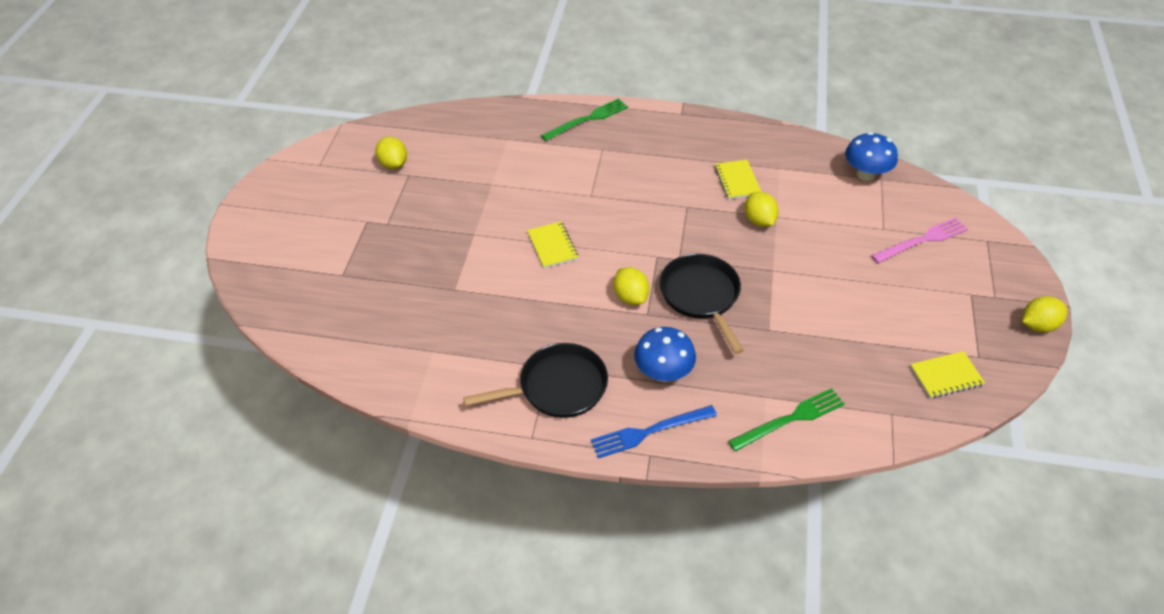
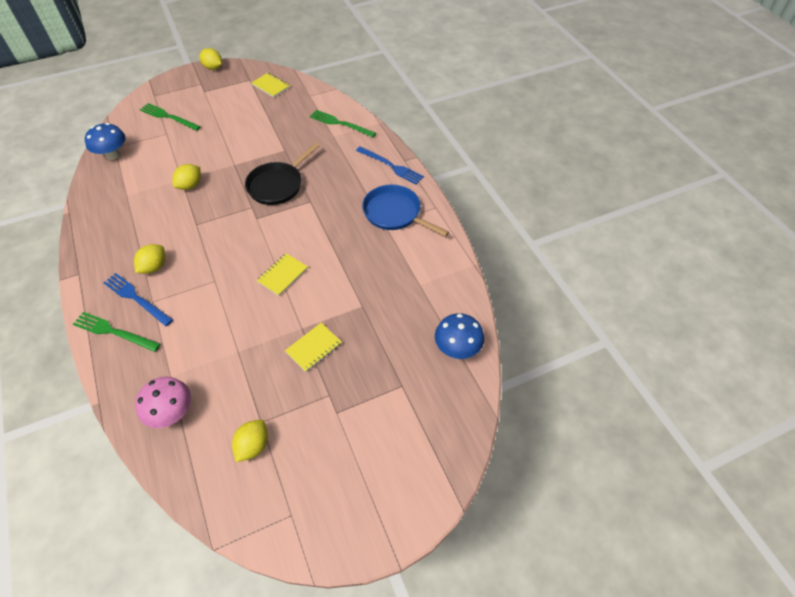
camera: 125 degrees left, 5 degrees up
(471, 131) = (172, 412): none -> pink mushroom
(557, 387) = (395, 213): black pan -> blue pan
(615, 140) = (136, 298): none -> blue fork
(630, 297) = (301, 214): yellow lemon -> yellow lemon (154, 267)
(663, 372) = (348, 177): blue mushroom -> blue mushroom (457, 348)
(737, 180) = (152, 210): yellow notebook -> yellow notebook (313, 348)
(922, 240) = (168, 117): pink fork -> green fork

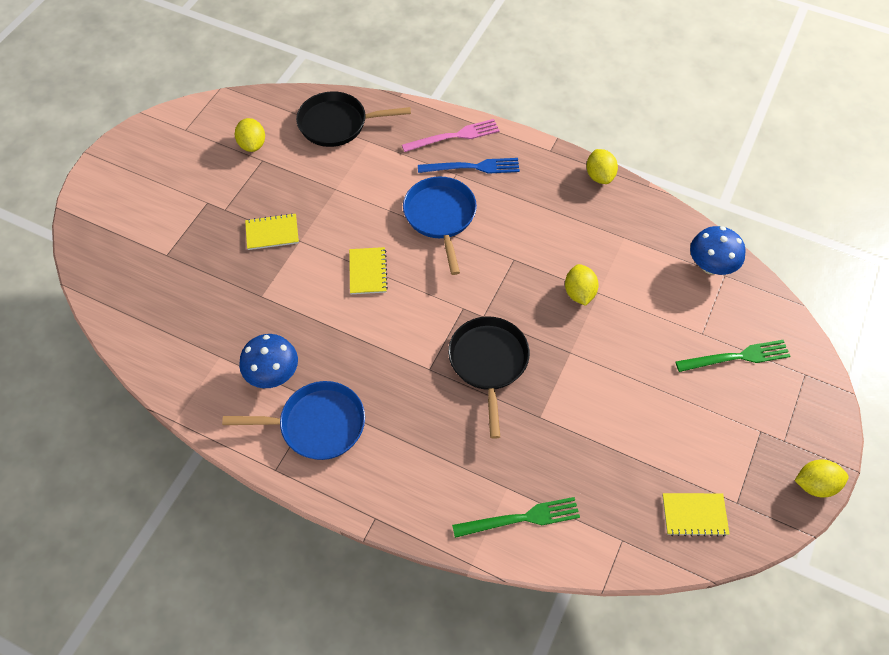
camera: 140 degrees right, 5 degrees up
(114, 332) = (454, 136): green fork -> pink fork
(154, 267) = (495, 198): yellow lemon -> yellow lemon (599, 176)
(172, 412) = (337, 124): pink mushroom -> black pan
(199, 279) = (440, 217): none -> blue pan
(313, 348) = (272, 233): yellow notebook -> yellow notebook turned 75 degrees clockwise
(391, 166) = (384, 494): blue fork -> none
(457, 348) = (135, 318): blue mushroom -> blue mushroom (273, 374)

